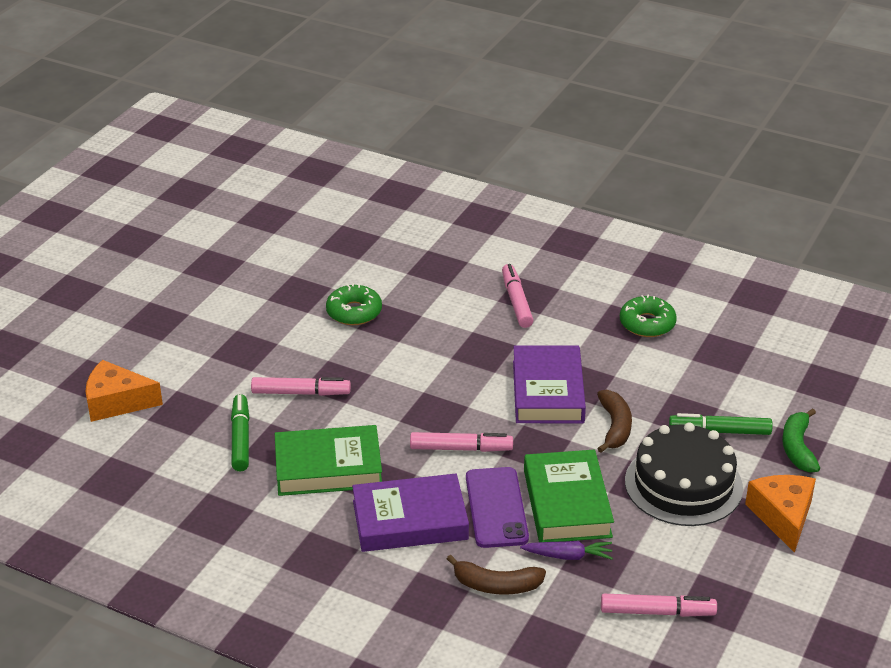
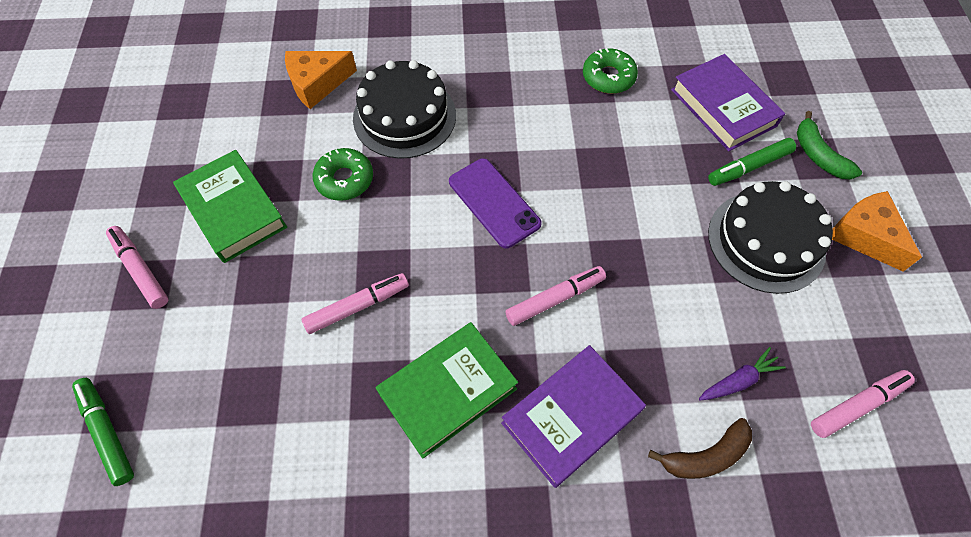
camera: 30 degrees left, 25 degrees up
(116, 402) = (165, 420): orange cheese -> orange cheese (317, 84)
(240, 439) = (334, 401): green marker -> green marker (107, 433)
(438, 288) = (404, 116): none -> black cake
(496, 508) = (636, 356): purple phone -> purple phone (494, 203)
(516, 302) = (484, 101): pink marker -> pink marker (141, 270)
(547, 391) = (582, 191): purple book -> purple book (723, 108)
(567, 503) = (691, 316): green book -> green book (233, 210)
(614, 427) = (665, 204): brown banana -> none

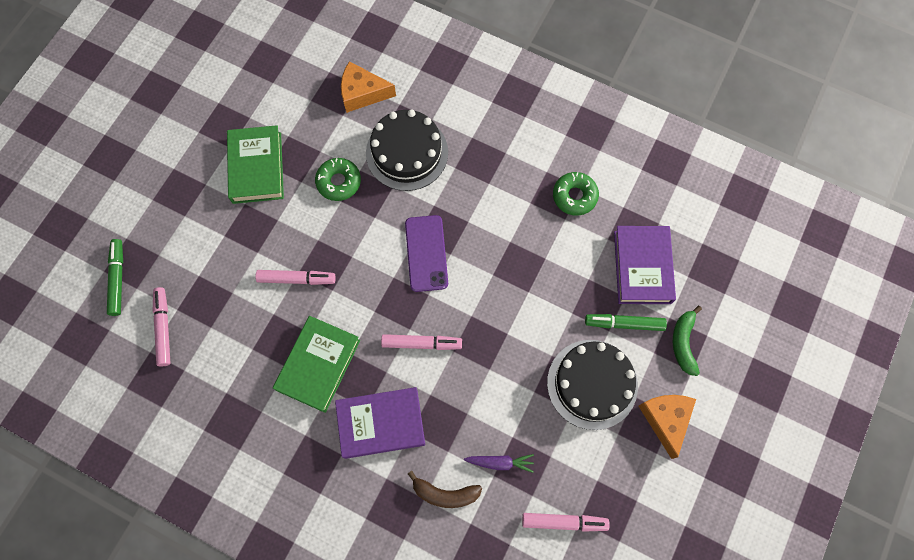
camera: 30 degrees right, 10 degrees up
(141, 270) = (181, 181): pink marker -> pink marker (163, 328)
(448, 391) = (318, 365): green book -> green book turned 60 degrees counterclockwise

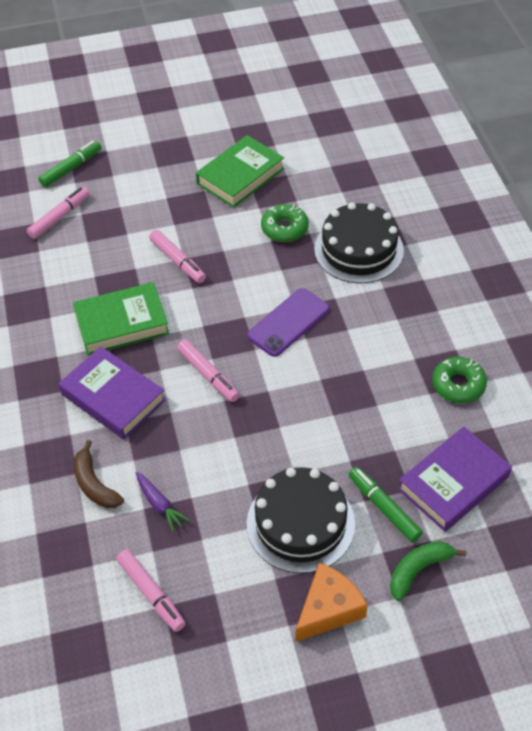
camera: 50 degrees right, 20 degrees down
(362, 93) = (374, 189): orange cheese -> none

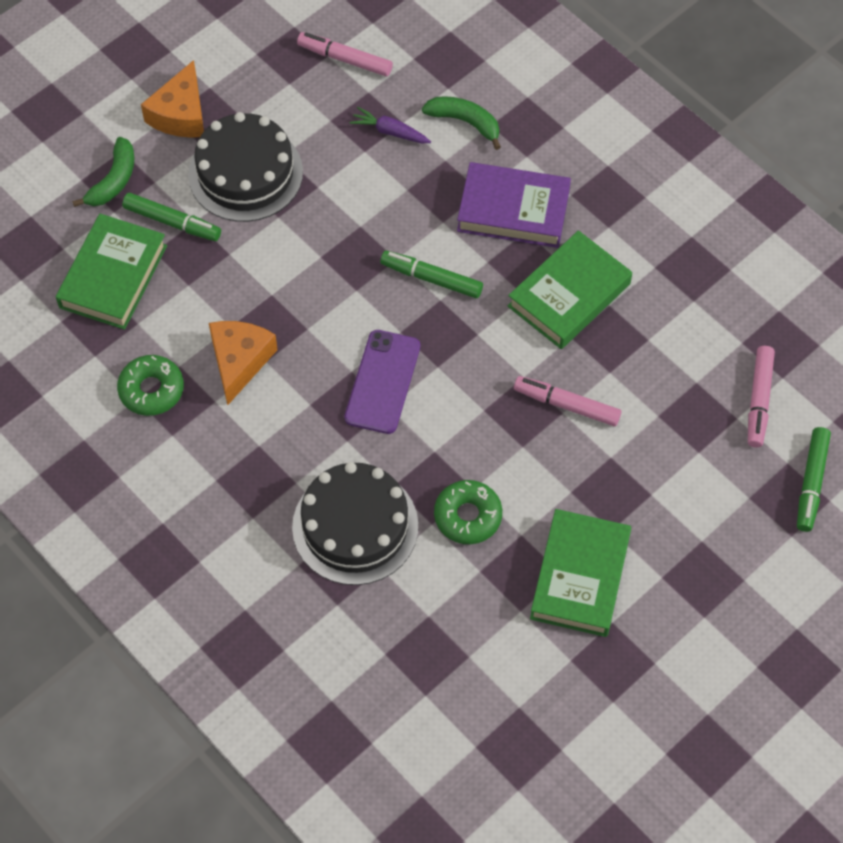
camera: 150 degrees right, 10 degrees up
(94, 484) = (465, 122): brown banana -> green banana
(208, 374) = (432, 279): pink marker -> green marker
(383, 377) = (239, 361): none -> orange cheese
(453, 483) = (113, 276): purple book -> green book

